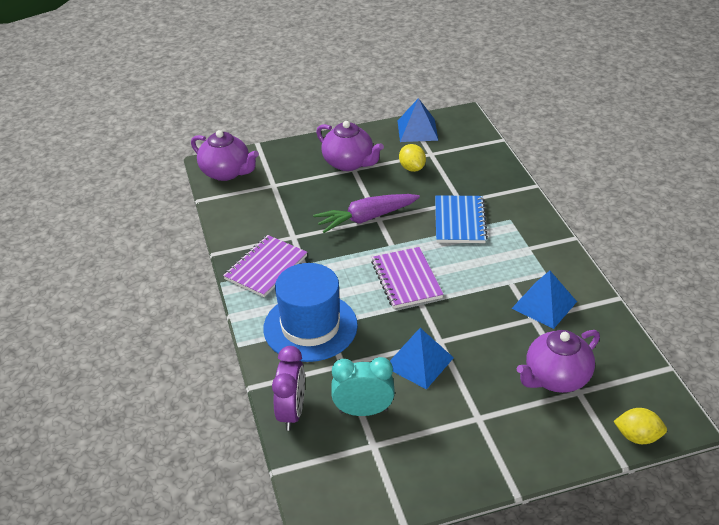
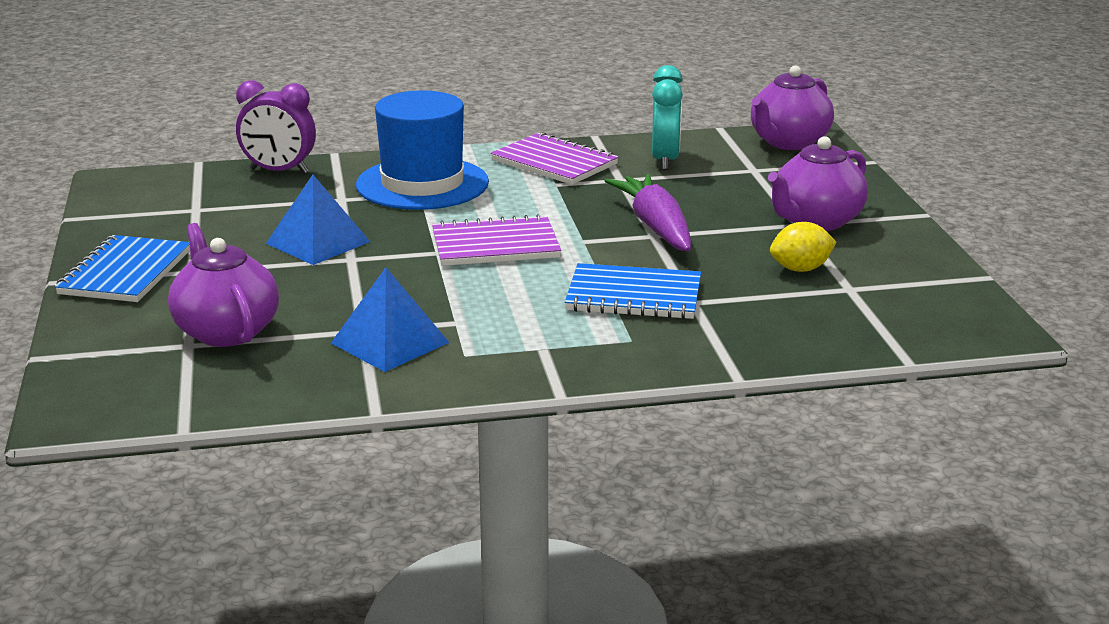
camera: 95 degrees right, 15 degrees down
(363, 411) = (254, 206): turquoise clock -> turquoise clock (665, 160)
(417, 130) = (932, 282): blue pyramid -> none
(491, 454) = (125, 273): none -> blue notebook
(637, 437) = (71, 376): yellow lemon -> none

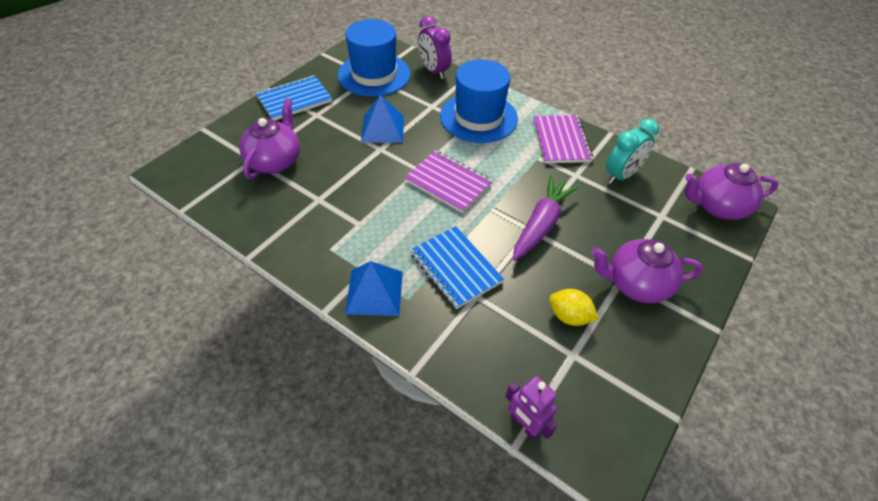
camera: 45 degrees right, 25 degrees up
(198, 206) = (374, 74): none -> blue hat
(390, 343) = (315, 216): blue pyramid -> blue pyramid (374, 292)
(892, 347) = (524, 424): none -> purple robot

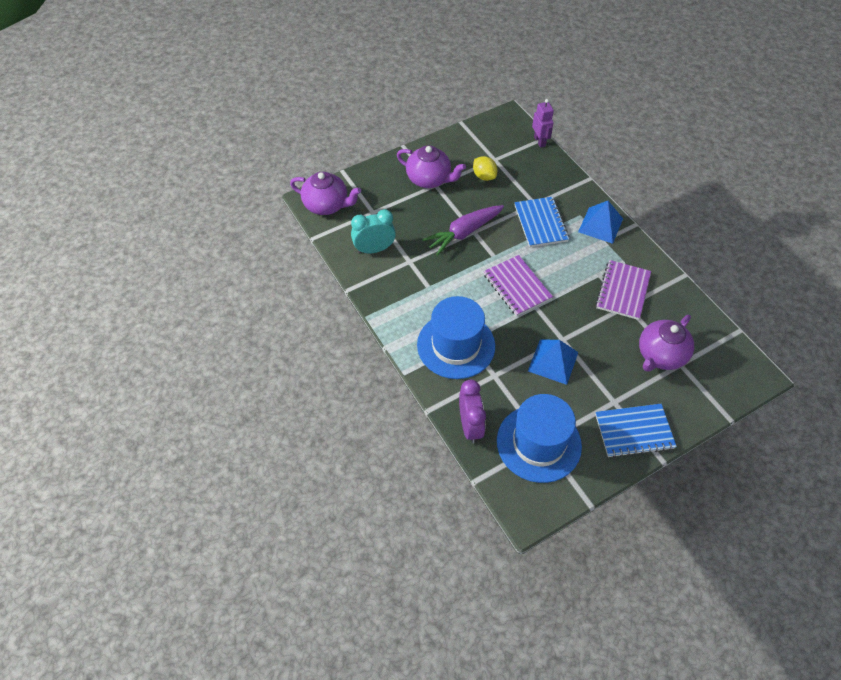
camera: 155 degrees left, 5 degrees up
(560, 141) = (398, 295): purple notebook -> purple notebook (623, 291)

